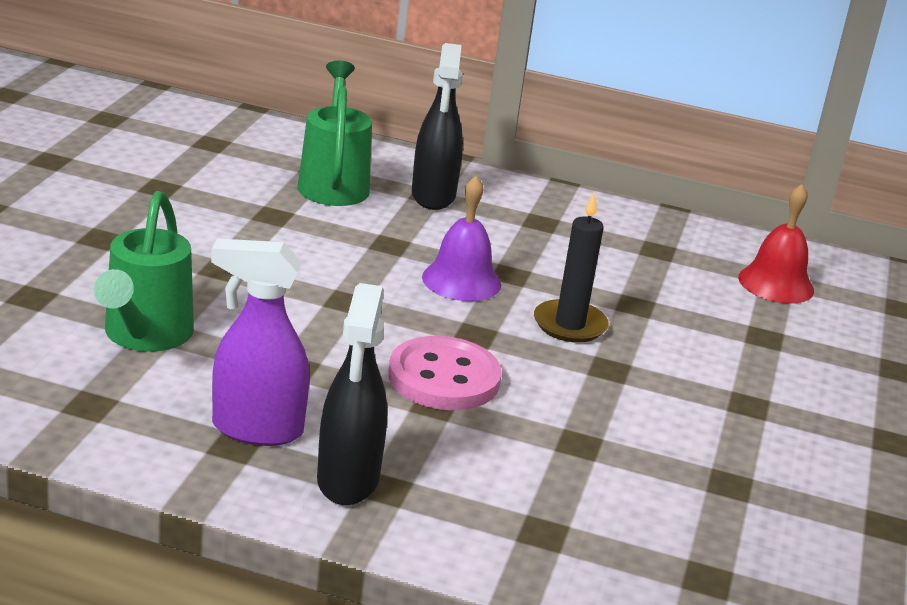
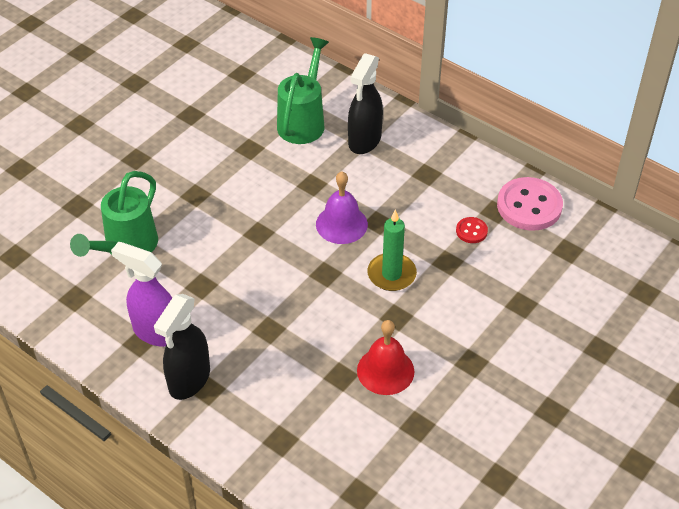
camera: 25 degrees right, 20 degrees up
(444, 378) = (286, 308): pink button -> pink button (529, 206)
(569, 325) = (391, 274): black candle -> green candle
(643, 271) = (471, 231): none -> red button
(776, 284) = (562, 255): red bell -> red bell (385, 370)

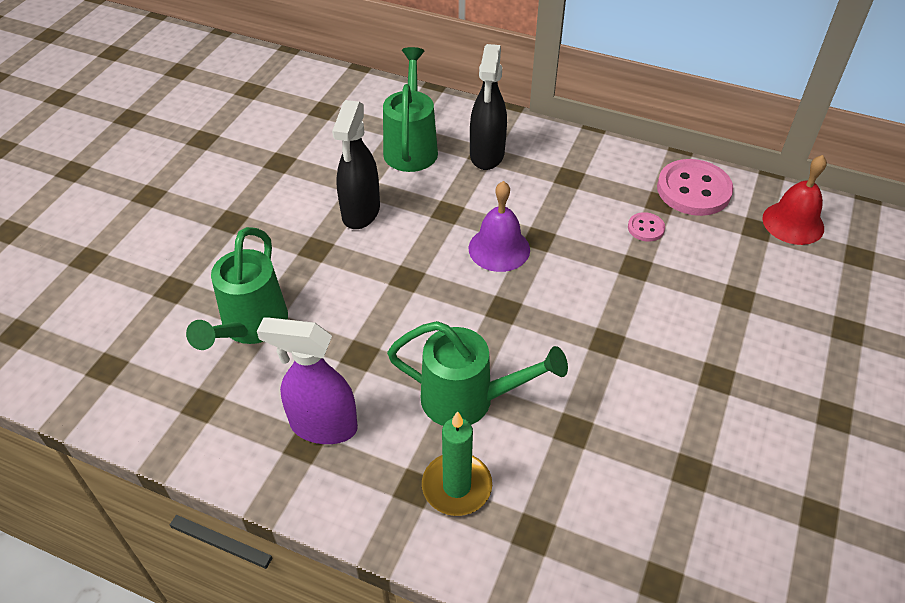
camera: 15 degrees left, 0 degrees up
(189, 380) = (386, 480): black spray bottle -> black spray bottle (361, 212)
(270, 336) = (467, 399): none -> green watering can
(385, 370) = (623, 410): red bell -> red bell (793, 223)
(391, 274) = (580, 294): green candle -> green candle (456, 486)
(471, 231) = (646, 228): red button -> pink button

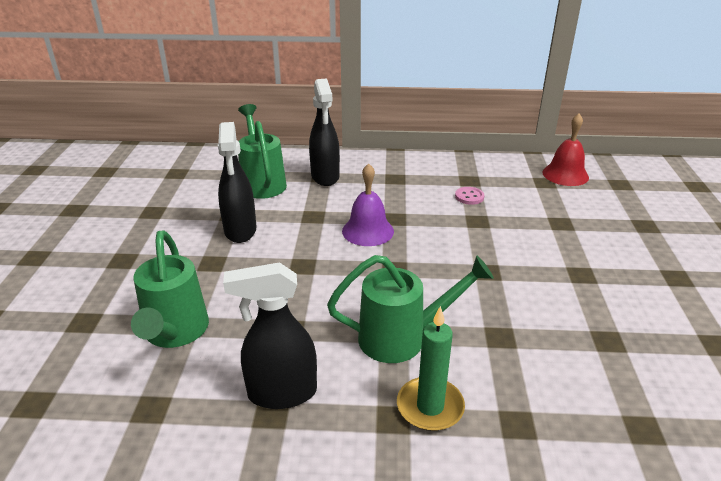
camera: 20 degrees left, 15 degrees down
(323, 426) = (281, 393): purple spray bottle -> black spray bottle
(693, 190) = (487, 169): pink button -> none

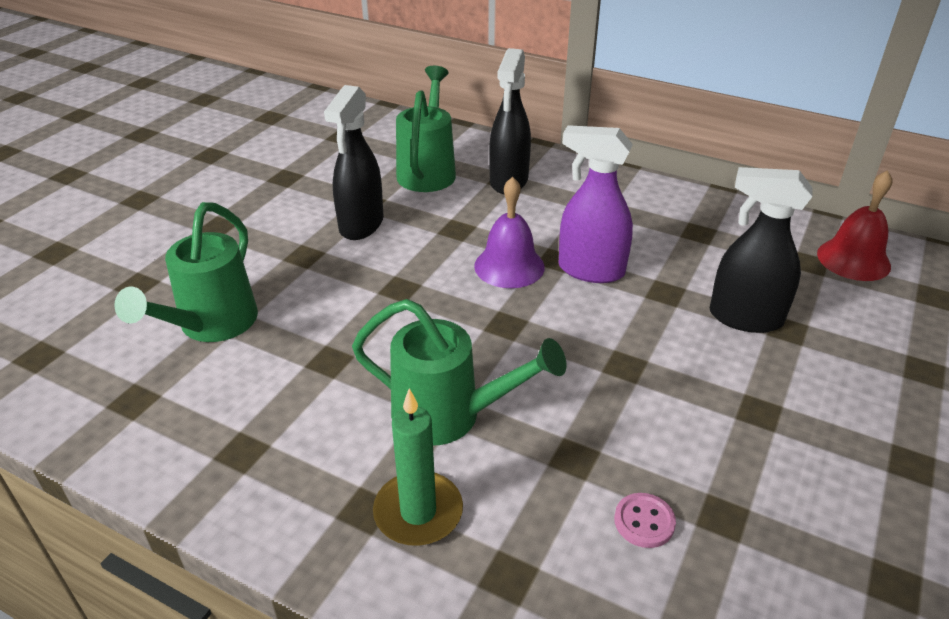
camera: 25 degrees right, 5 degrees up
(281, 393) = (268, 432): black spray bottle -> black spray bottle (744, 318)
(422, 220) = (590, 270): none -> purple spray bottle
(469, 197) = (680, 256): pink button -> pink button (644, 522)

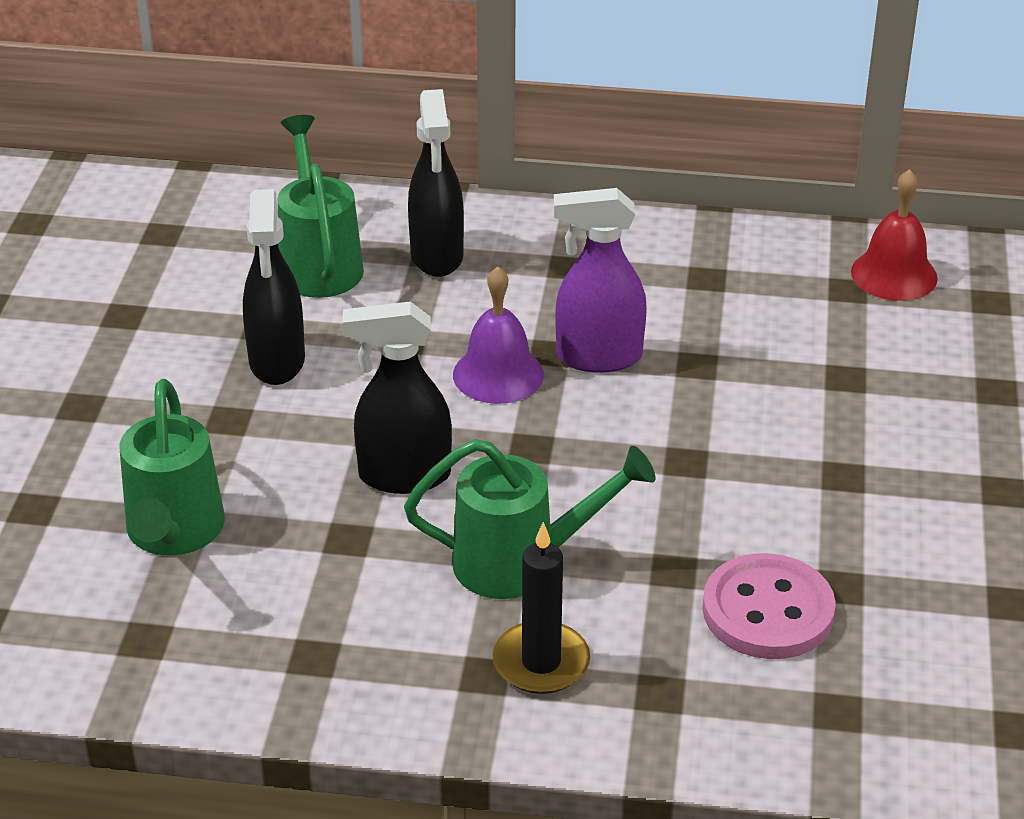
camera: 20 degrees left, 0 degrees up
(418, 512) = (541, 662): green candle -> black candle
(644, 522) = (768, 611): pink button -> pink button, size x2.09
(744, 318) = (795, 375): black spray bottle -> black spray bottle (403, 476)

